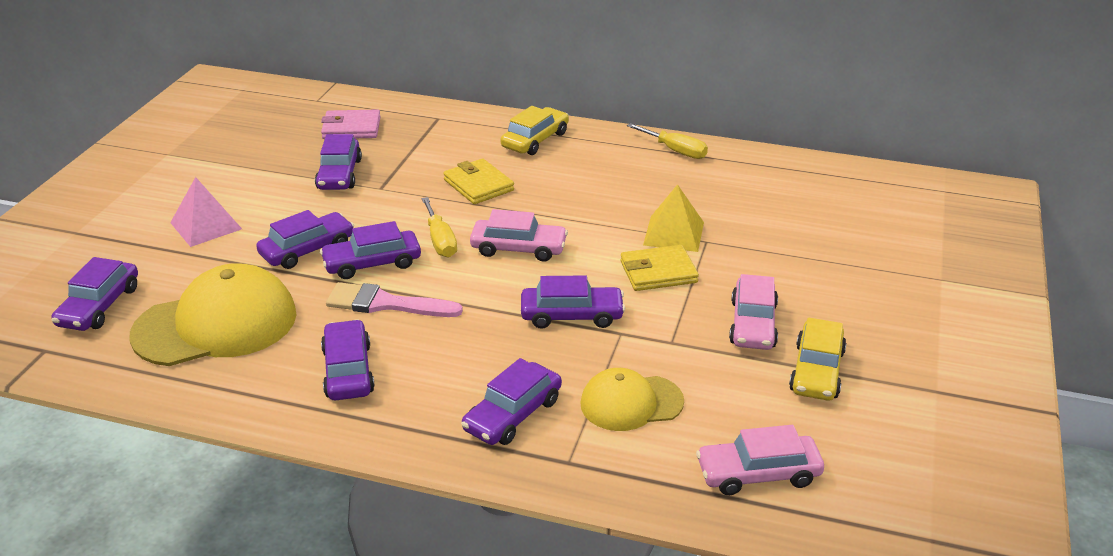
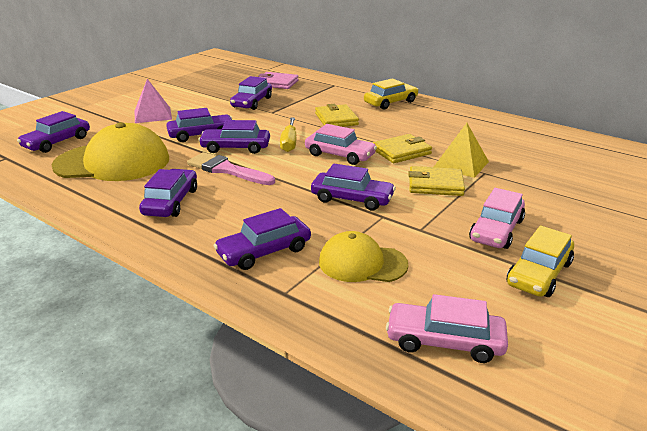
camera: 20 degrees right, 5 degrees down
(593, 227) = (401, 152): none -> yellow wallet
(675, 151) = (488, 120): yellow screwdriver -> none

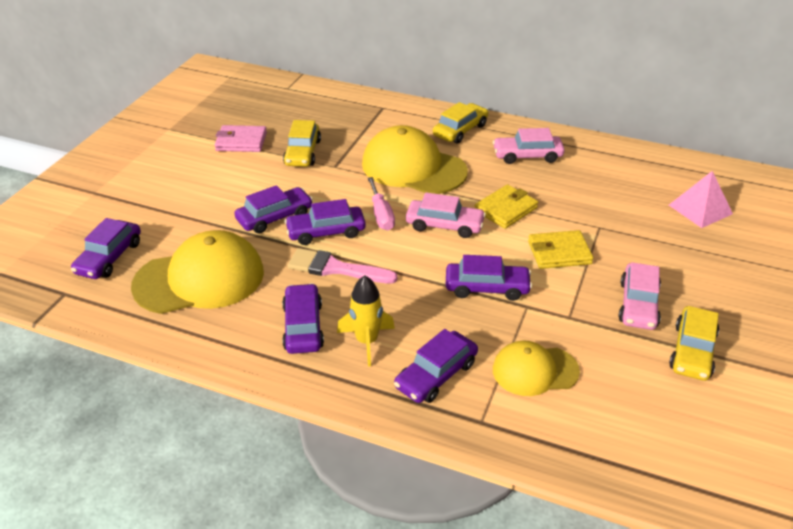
camera: 15 degrees left, 10 degrees up
(152, 115) = (196, 192): pink pyramid -> pink pyramid (700, 209)
(218, 219) = (367, 341): none -> yellow rocket
(252, 102) = (302, 152): purple car -> yellow car
(277, 83) = (313, 113): pink wallet -> pink wallet (241, 142)
(289, 143) = (381, 215): yellow screwdriver -> pink screwdriver
(336, 119) = (413, 168): yellow wallet -> yellow cap
(444, 341) = (642, 444): pink car -> pink car (527, 156)
(461, 164) = (572, 218): yellow pyramid -> none

